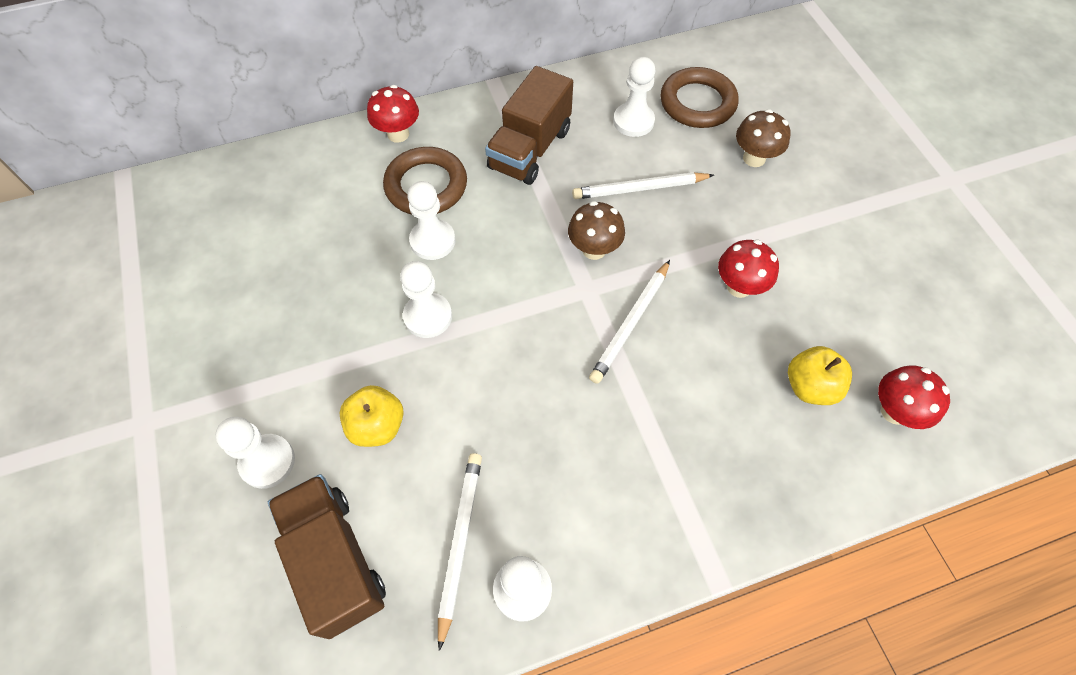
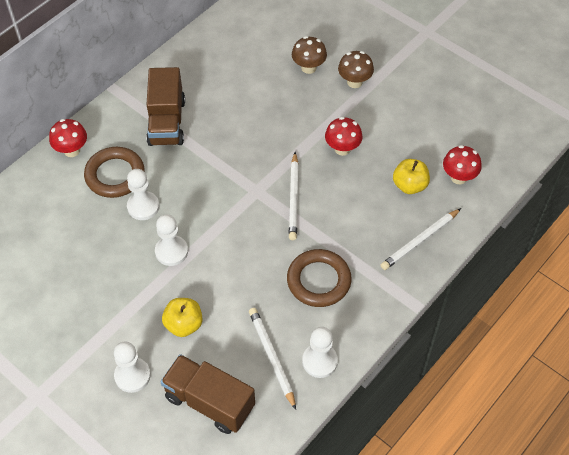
camera: 30 degrees left, 5 degrees down
(594, 249) = (246, 166): brown mushroom -> brown mushroom (354, 82)
(633, 121) = (221, 75): white pawn -> none
(639, 189) = (251, 117): white pencil -> white pencil (420, 241)
(697, 103) = (254, 46): brown ring -> brown ring (318, 280)

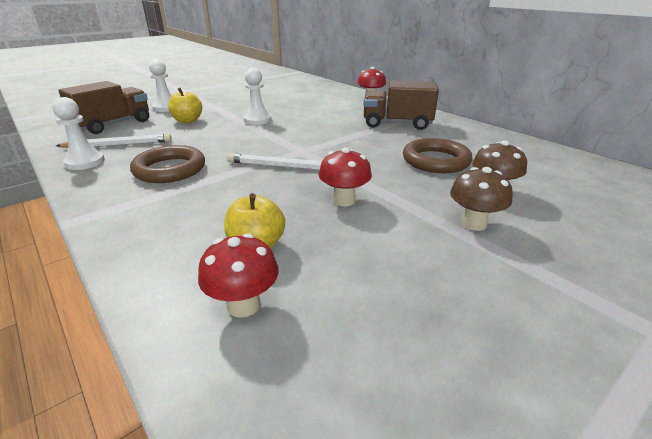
camera: 100 degrees right, 25 degrees down
(115, 175) = (342, 108): brown ring -> brown ring (436, 161)
(143, 206) = (307, 114): white pawn -> none
(420, 241) = (155, 240): white pencil -> none

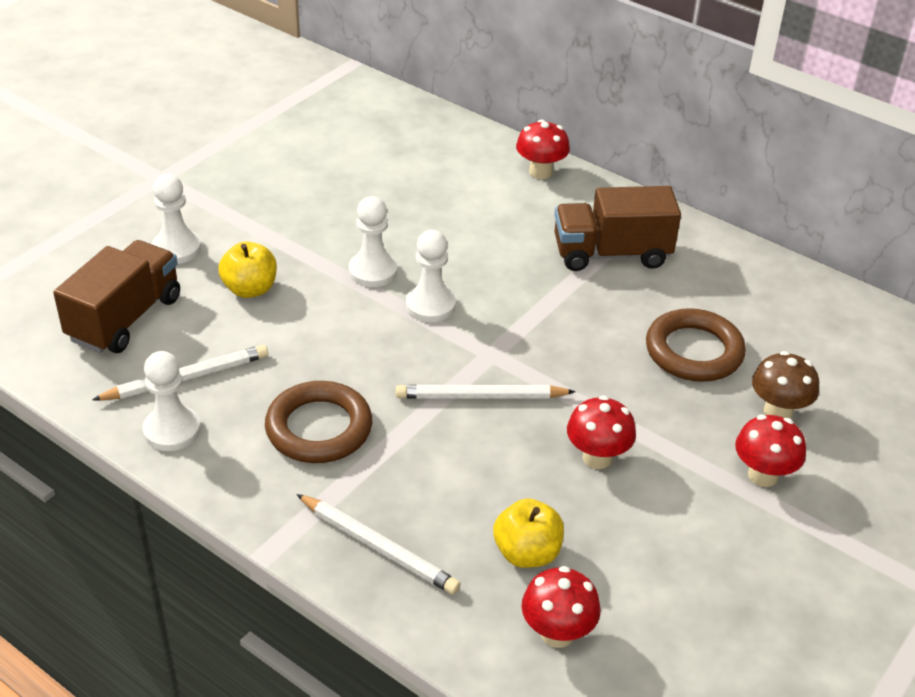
camera: 15 degrees left, 10 degrees up
(149, 228) = (379, 547): none -> white pencil
(279, 132) = (430, 305): none -> white pawn
(473, 223) = (763, 475): brown mushroom -> red mushroom

